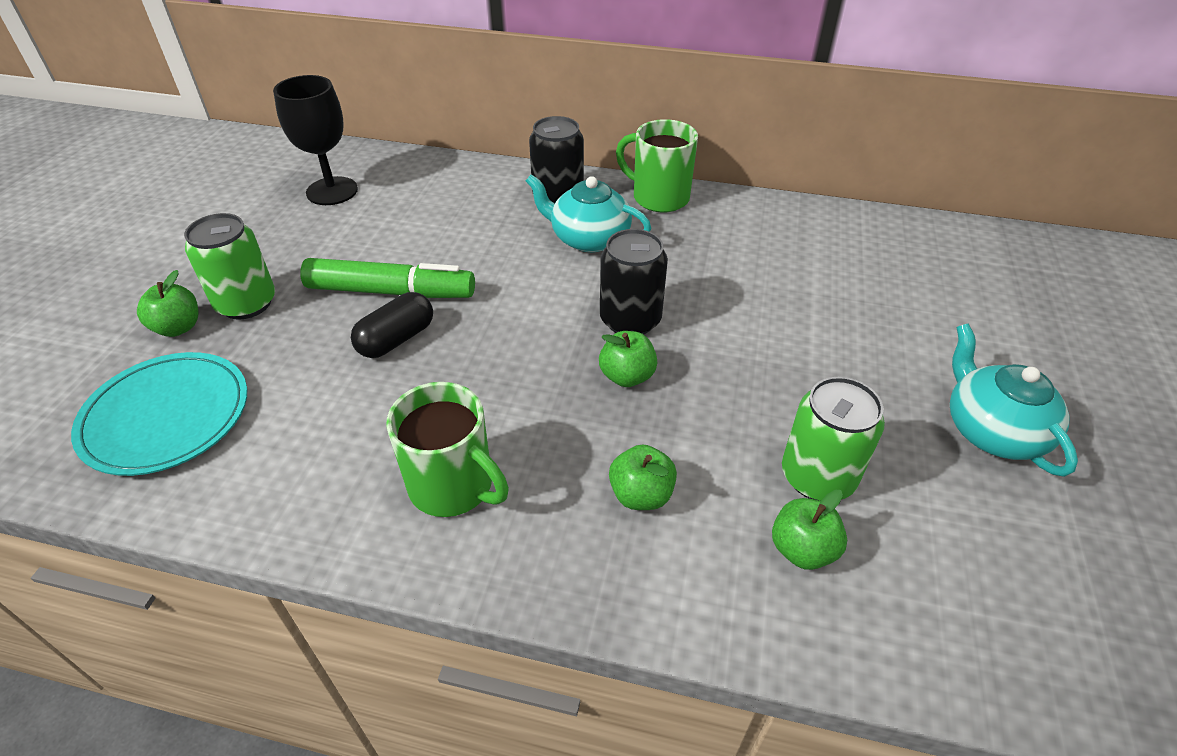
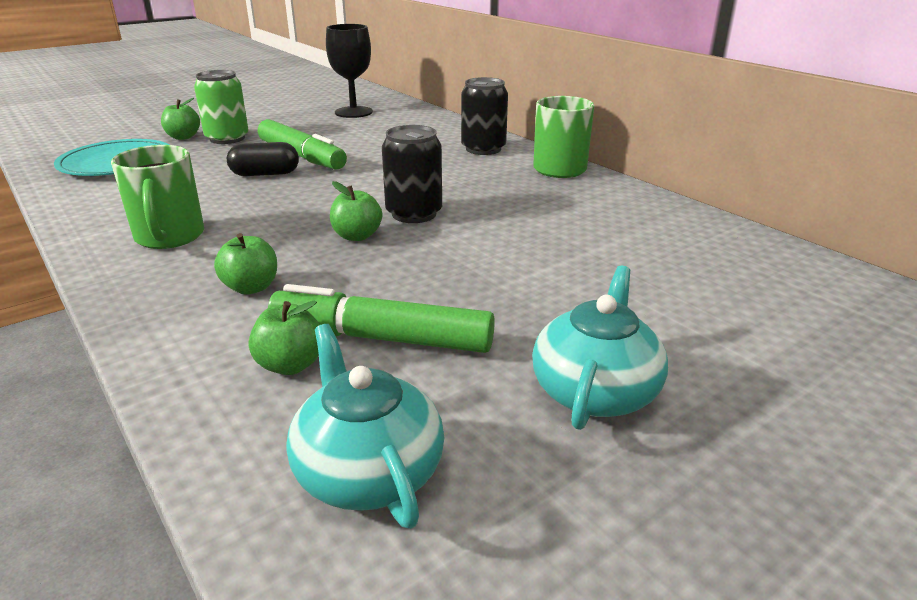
camera: 40 degrees right, 15 degrees down
(588, 238) = (465, 171): turquoise teapot -> turquoise teapot (367, 471)
(817, 476) = (381, 338): green can -> green marker

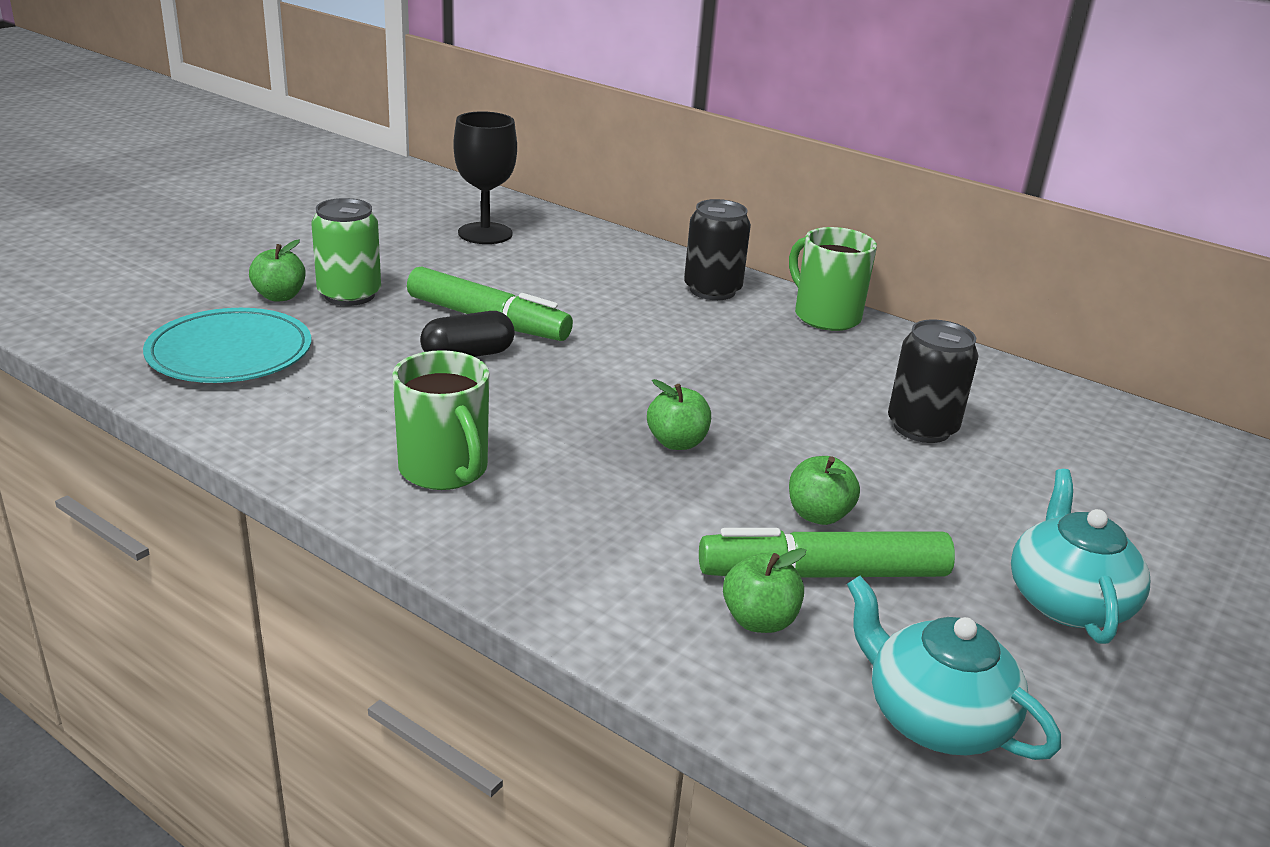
camera: 20 degrees left, 0 degrees up
(251, 287) = (622, 530): green apple -> green apple (818, 515)
(414, 214) = (714, 402): black can -> black can (922, 428)

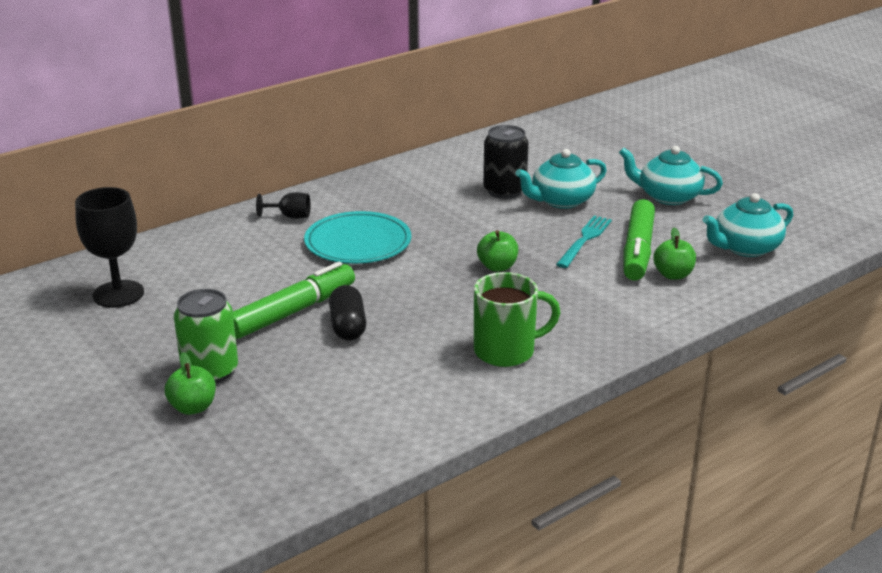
camera: 70 degrees left, 0 degrees up
(230, 352) = (293, 436): turquoise plate -> turquoise plate (358, 242)
(712, 290) = (290, 216): black can -> black goblet
(818, 515) = (585, 240): green apple -> turquoise fork
(825, 316) = (351, 186): green mug -> none
(936, 482) = (561, 201): none -> turquoise teapot

